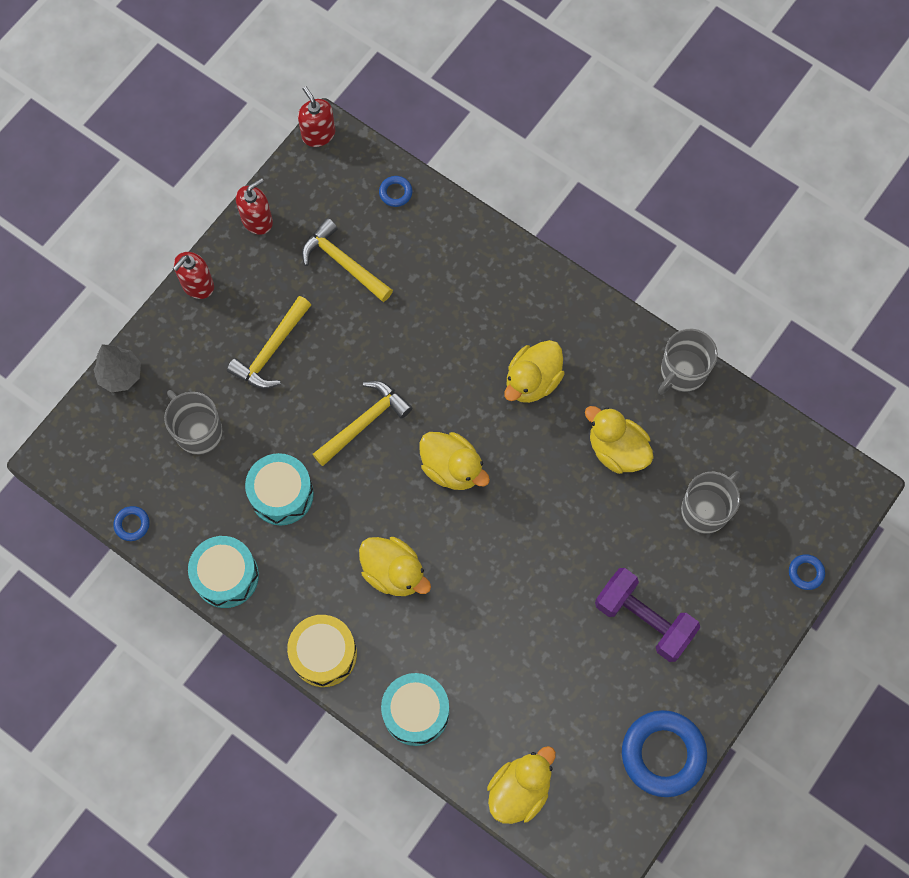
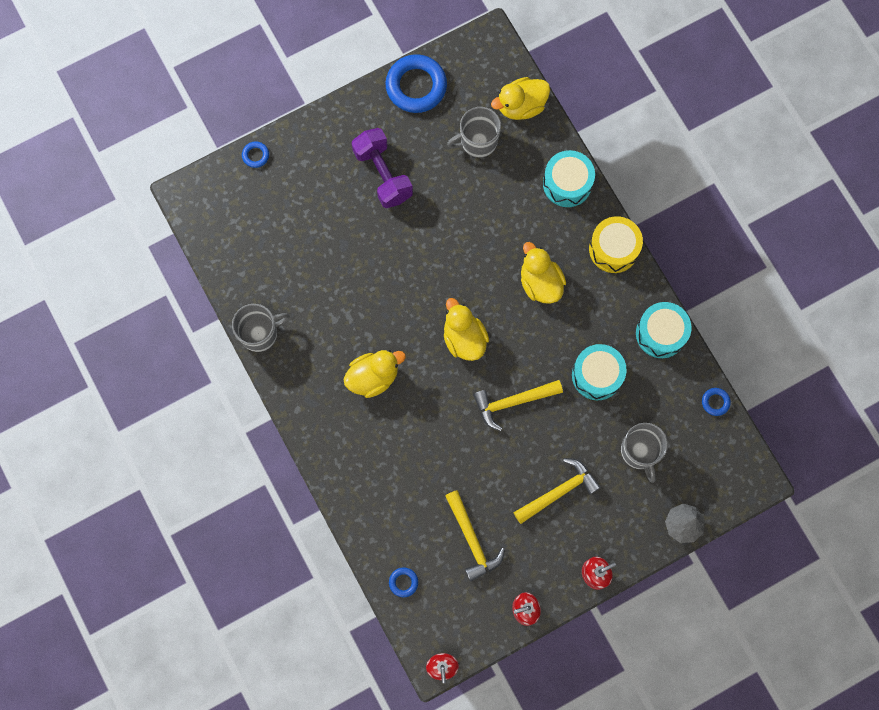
camera: 155 degrees left, 5 degrees up
(617, 450) = (339, 298): yellow duck -> none
(705, 510) = (299, 228): grey mug -> grey mug (478, 141)

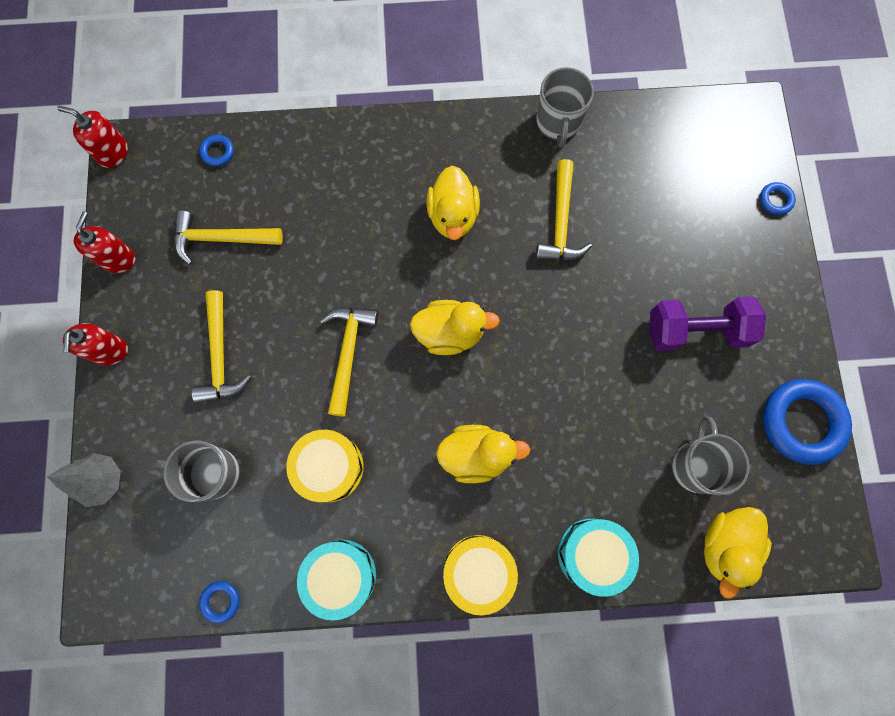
camera: 115 degrees right, 0 degrees up
(342, 298) = (560, 222): none -> yellow hammer
(521, 106) = (725, 545): yellow duck -> yellow duck turned 150 degrees counterclockwise
(597, 375) = (329, 467): turquoise drum -> yellow drum

